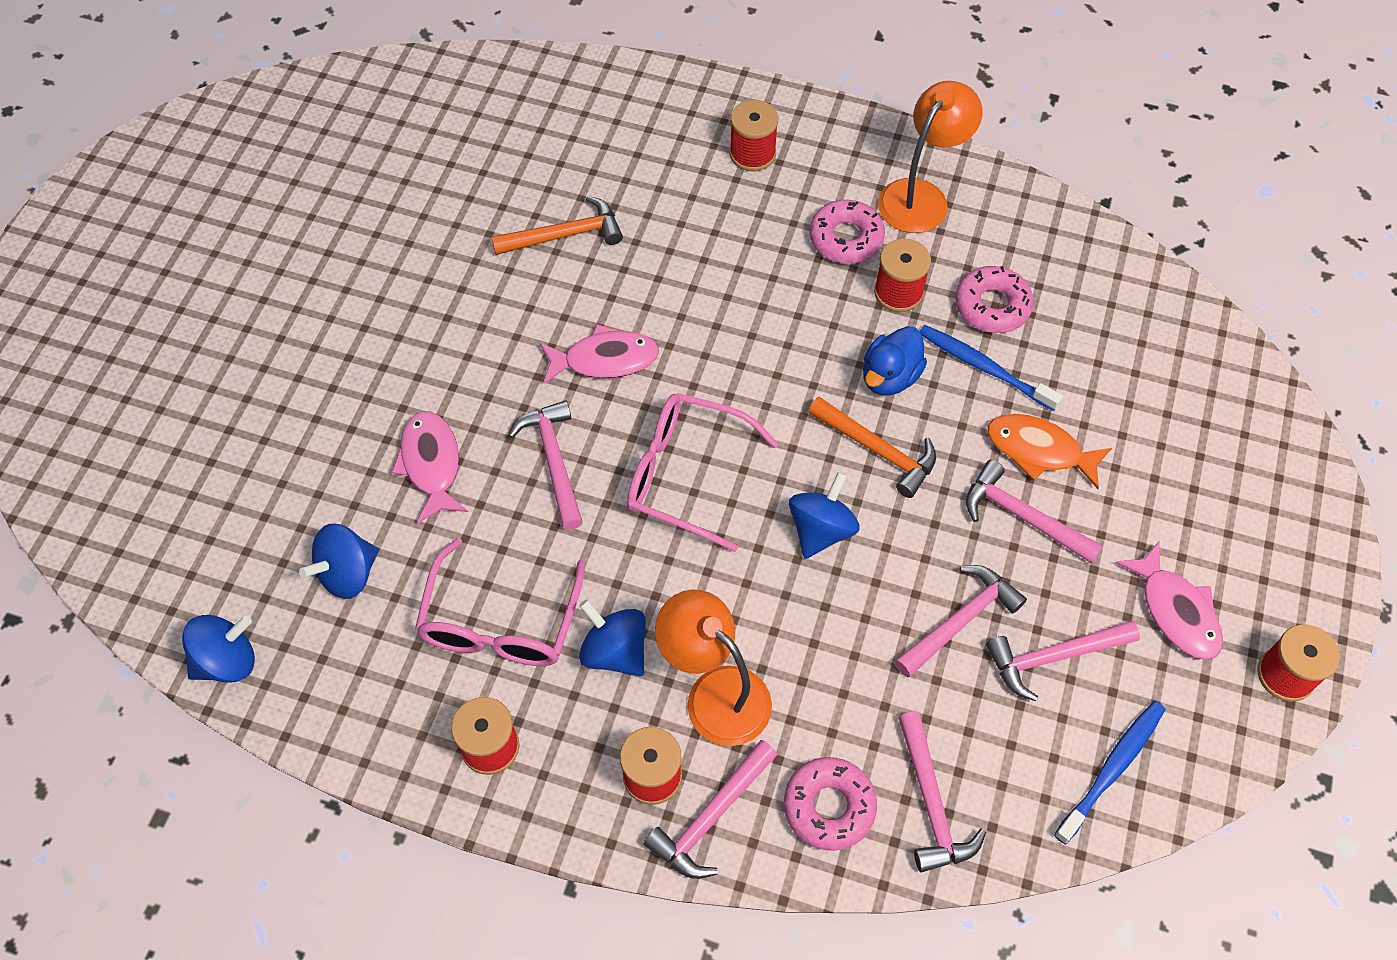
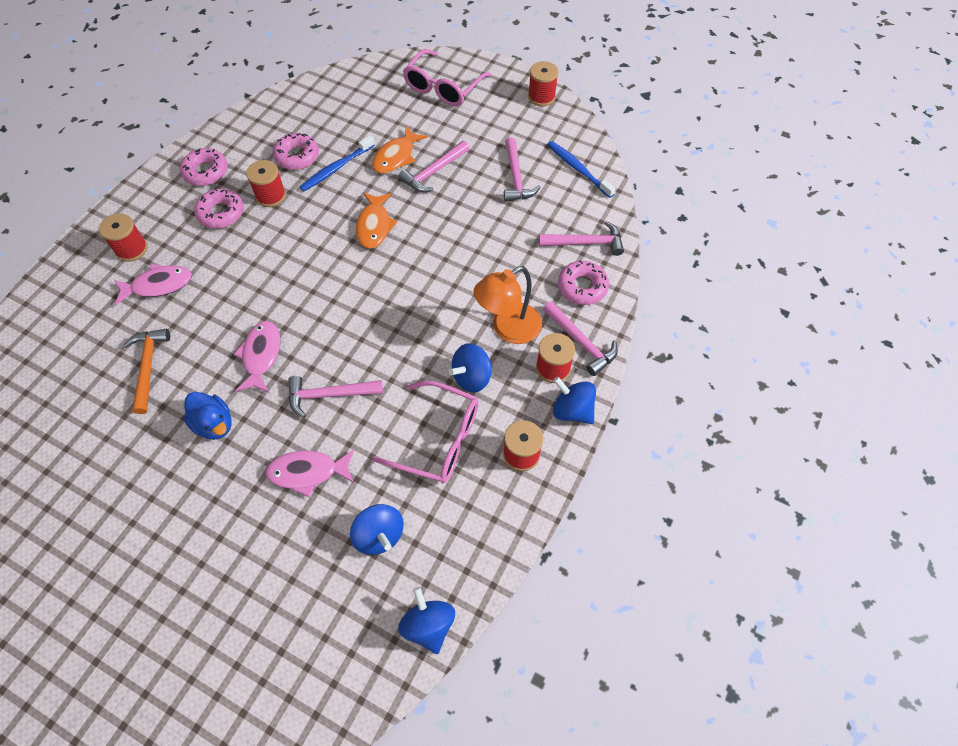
camera: 80 degrees left, 0 degrees up
(687, 475) = (362, 322): pink glasses -> pink glasses (443, 87)
(821, 530) = (418, 261): blue spinning top -> blue spinning top (572, 410)
(877, 451) = (374, 226): orange hammer -> orange fish
(890, 377) = (327, 211): blue duck -> blue duck (214, 424)
(921, 196) = (206, 172): orange lamp -> pink donut
(960, 621) = (488, 210): pink hammer -> none
(1176, 611) = (501, 126): pink fish -> pink fish (158, 285)

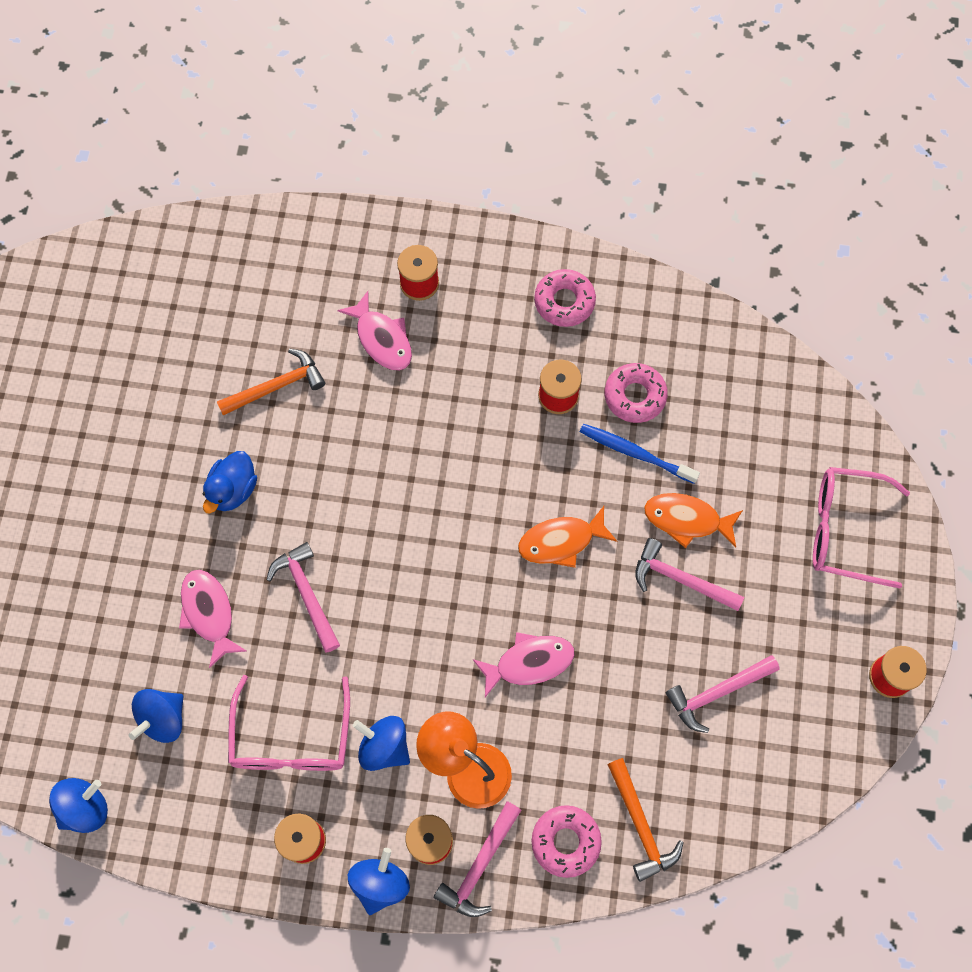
camera: 70 degrees right, 10 degrees up
(221, 213) = (508, 352): pink donut -> none
(261, 355) = (331, 496): pink fish -> pink fish (529, 662)
(578, 169) = (769, 774): blue toothbrush -> none
(586, 243) = (640, 825): pink hammer -> orange hammer

